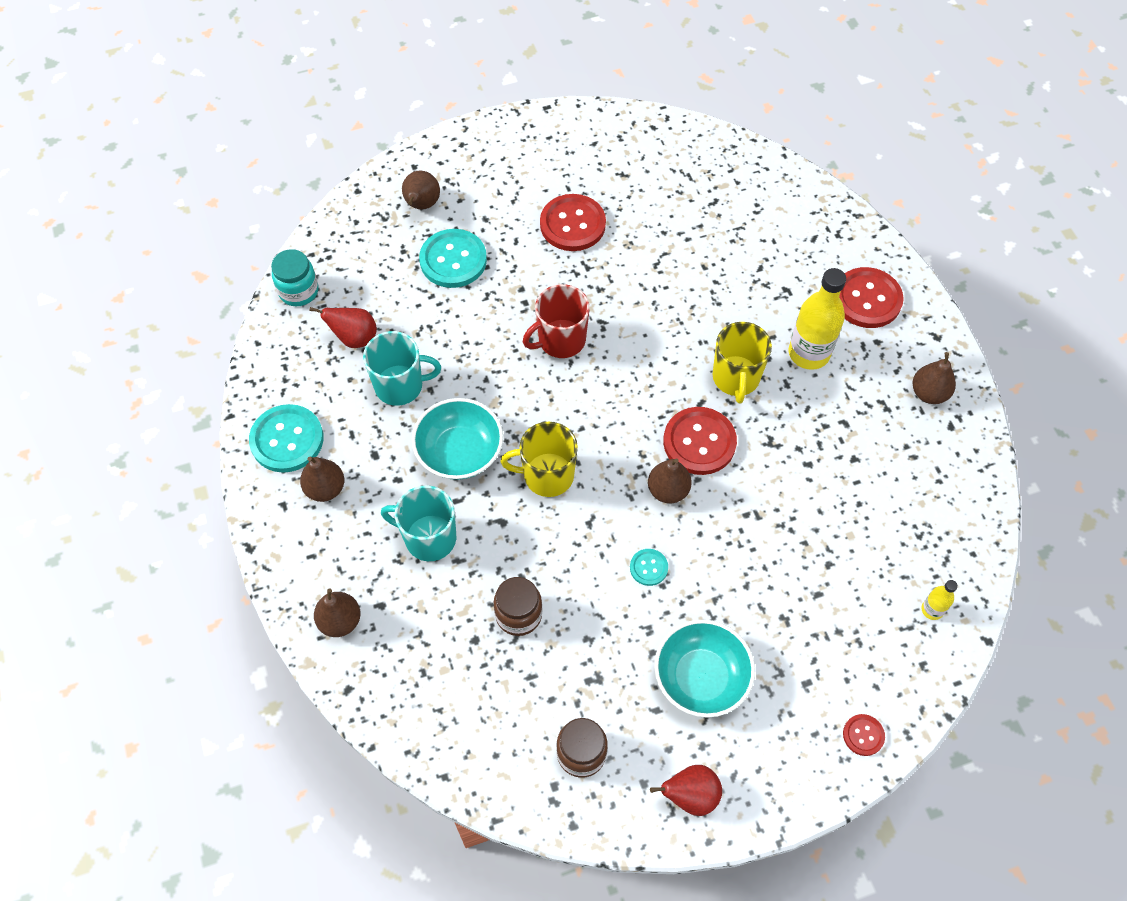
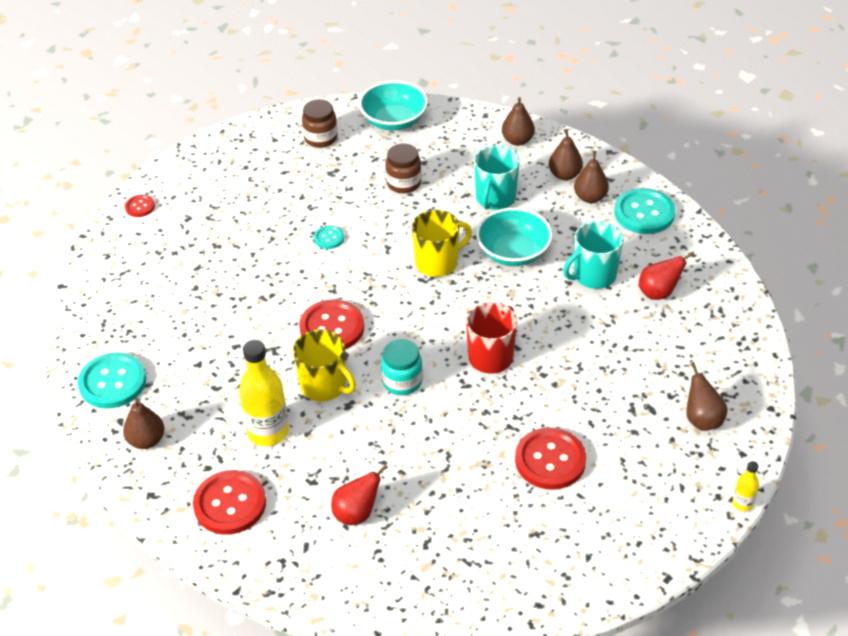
camera: 155 degrees right, 15 degrees down
(299, 291) = (736, 307): turquoise jar -> turquoise jar (402, 381)
(429, 538) = (495, 198): turquoise mug -> turquoise mug turned 120 degrees clockwise
(453, 260) = (632, 383): turquoise button -> turquoise button (112, 382)
(668, 490) = (340, 287): brown pear -> brown pear (564, 175)
(690, 795) = (243, 144): red pear -> red pear (357, 513)
(701, 677) = (262, 196): turquoise bowl -> turquoise bowl (394, 120)
(736, 378) = (324, 386): yellow mug -> yellow mug turned 150 degrees clockwise
(932, 610) = (108, 288): yellow bottle -> yellow bottle (742, 503)

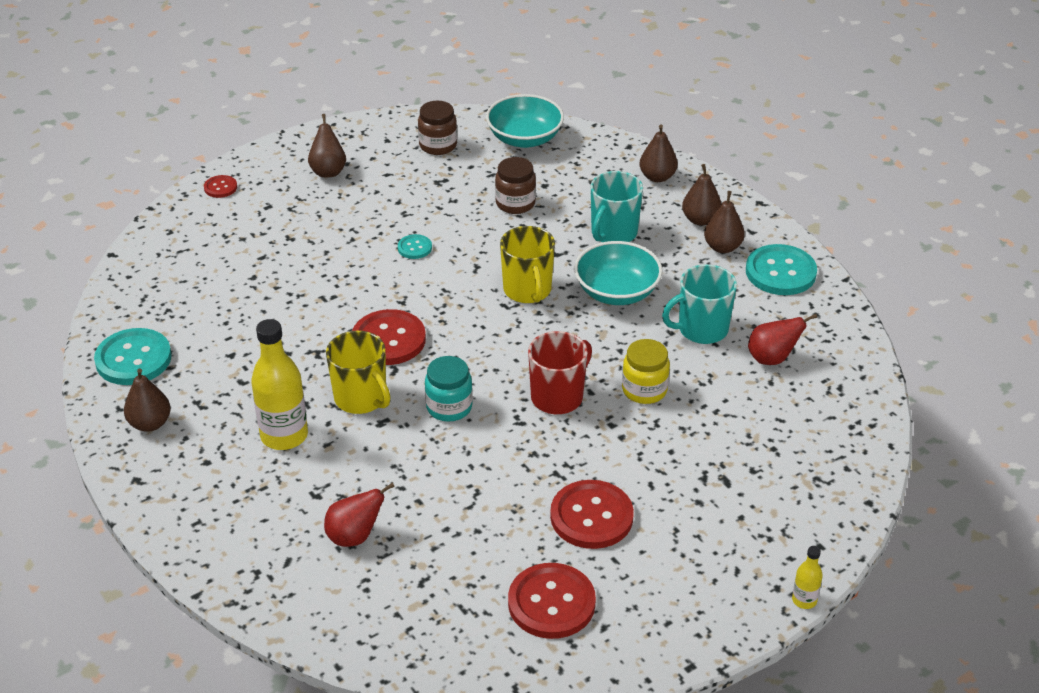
camera: 10 degrees right, 5 degrees down
(230, 504) = (218, 503): red button -> red button (551, 603)
(437, 263) = (527, 290): yellow mug -> yellow mug turned 90 degrees clockwise
(561, 338) = (644, 390): none -> yellow jar
(702, 419) = (782, 501): brown pear -> brown pear (328, 171)

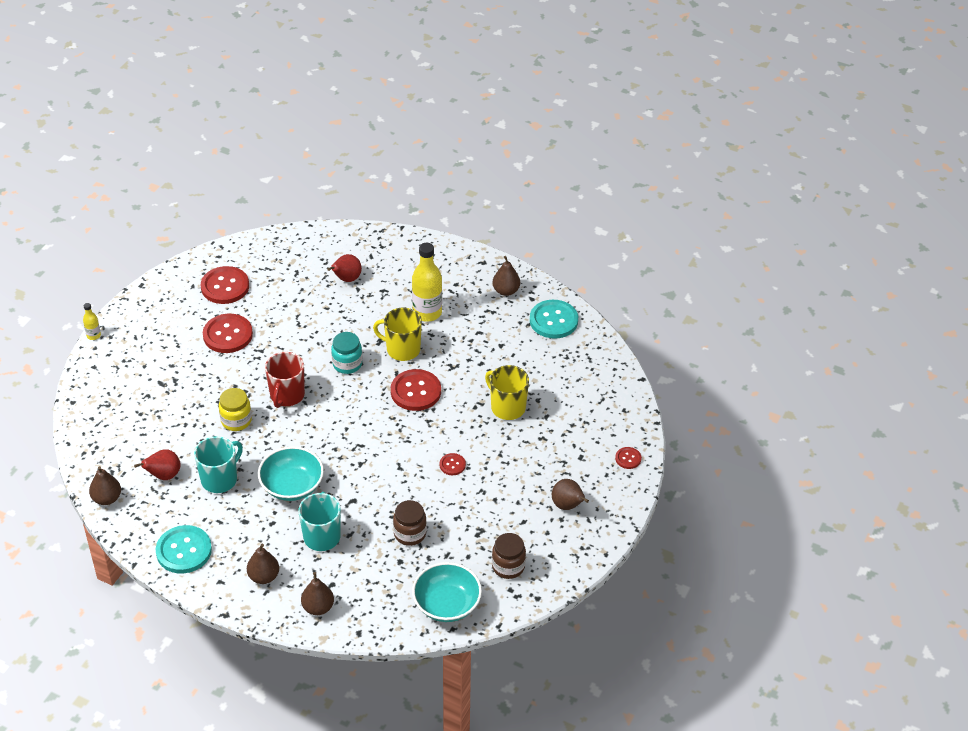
camera: 150 degrees right, 5 degrees up
(414, 248) = (452, 465): turquoise button -> red button
(527, 290) = (353, 462): yellow mug -> yellow mug (507, 407)
(722, 247) = (235, 556): brown pear -> brown pear (107, 498)

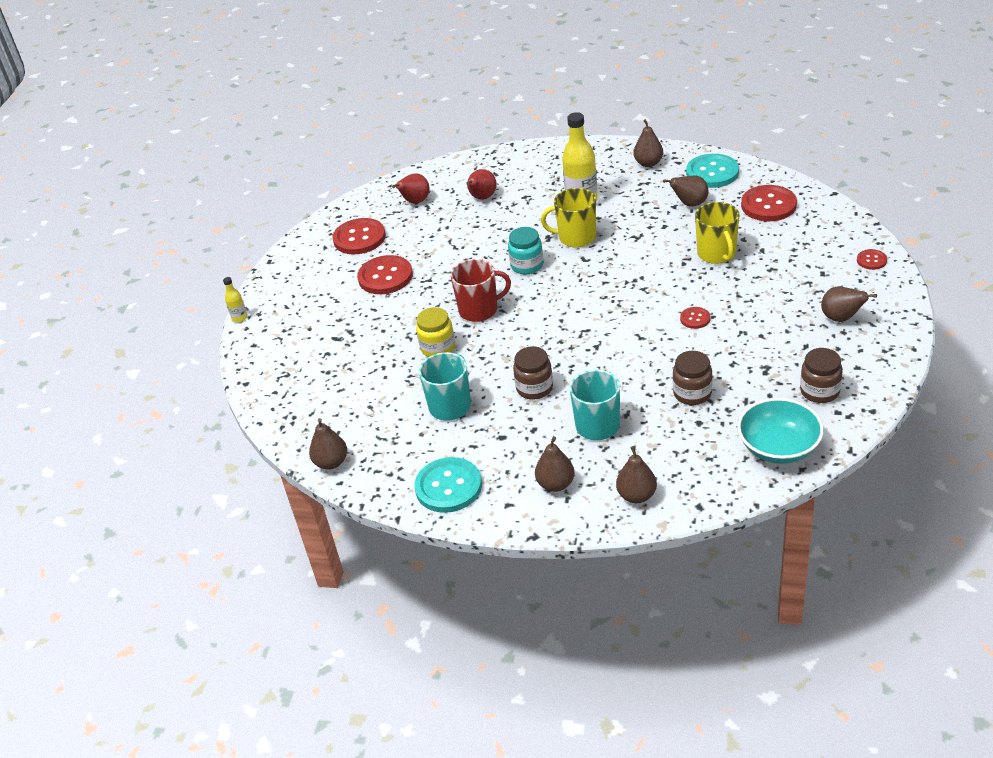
camera: 10 degrees left, 5 degrees down
(164, 475) = (385, 421): red pear -> red pear (415, 202)
(287, 395) = (479, 310): red mug -> red mug turned 105 degrees counterclockwise
(292, 486) = (534, 388): turquoise bowl -> brown jar
(415, 391) = (613, 268): red button -> red button (768, 205)
(507, 407) = (717, 254): yellow mug -> yellow mug turned 135 degrees counterclockwise
(515, 347) = (689, 204): none -> brown pear

